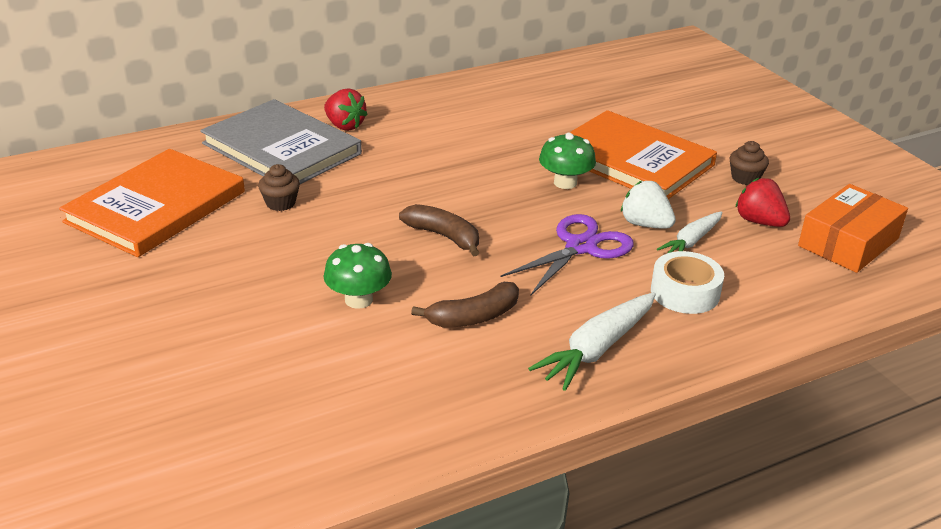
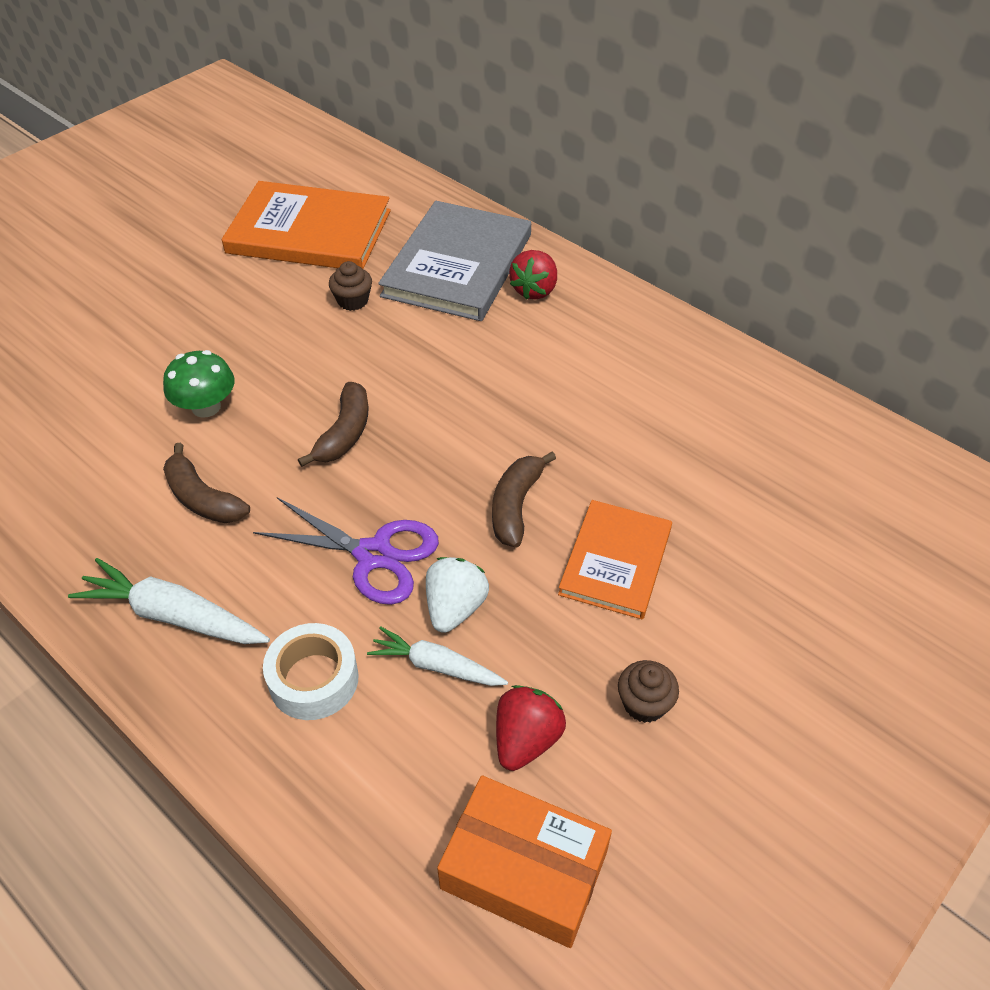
camera: 70 degrees right, 15 degrees up
(565, 183) = (516, 506): green mushroom -> brown banana
(633, 160) = (615, 561): orange book -> orange book, size x0.62

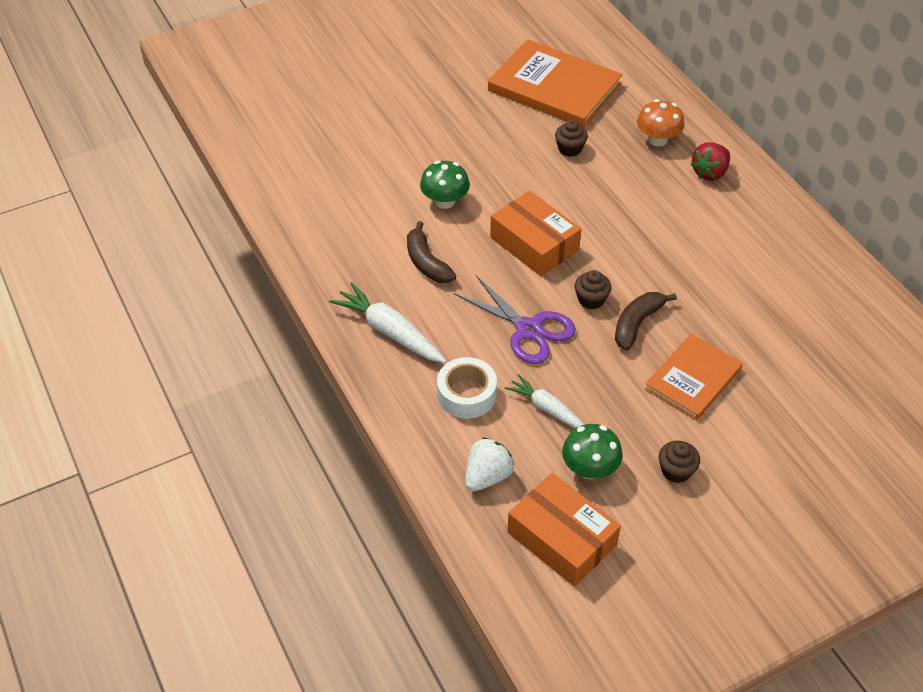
camera: 20 degrees right, 0 degrees up
(344, 433) = (534, 244): brown banana -> orange box
(444, 489) = (591, 300): none -> brown cupcake
(455, 608) = (571, 377): white strawberry -> white strawberry (487, 476)
(457, 265) = (657, 140): grey book -> orange mushroom
(526, 740) = (590, 468): red strawberry -> green mushroom

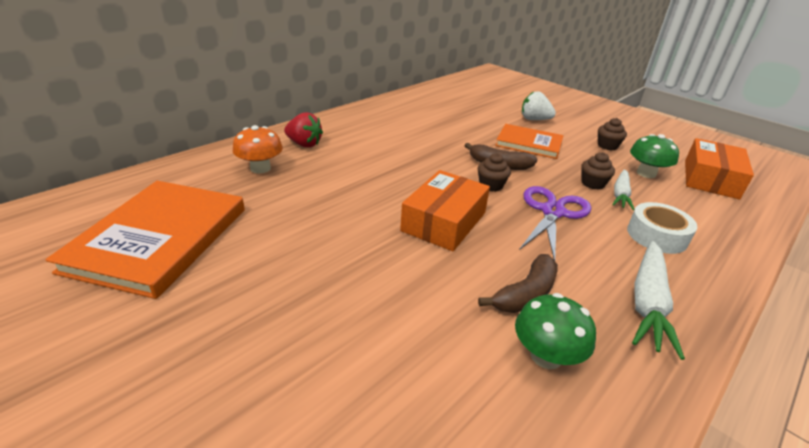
camera: 110 degrees left, 15 degrees down
(445, 201) = (412, 299): green mushroom -> green mushroom (546, 356)
(487, 476) = (713, 214): white strawberry -> white strawberry (534, 119)
(570, 149) = (284, 215): brown cupcake -> brown cupcake (592, 183)

